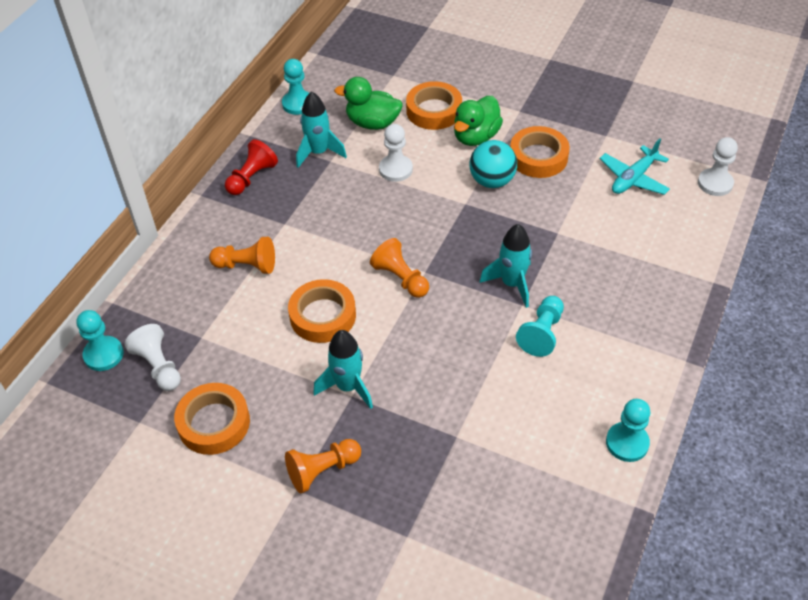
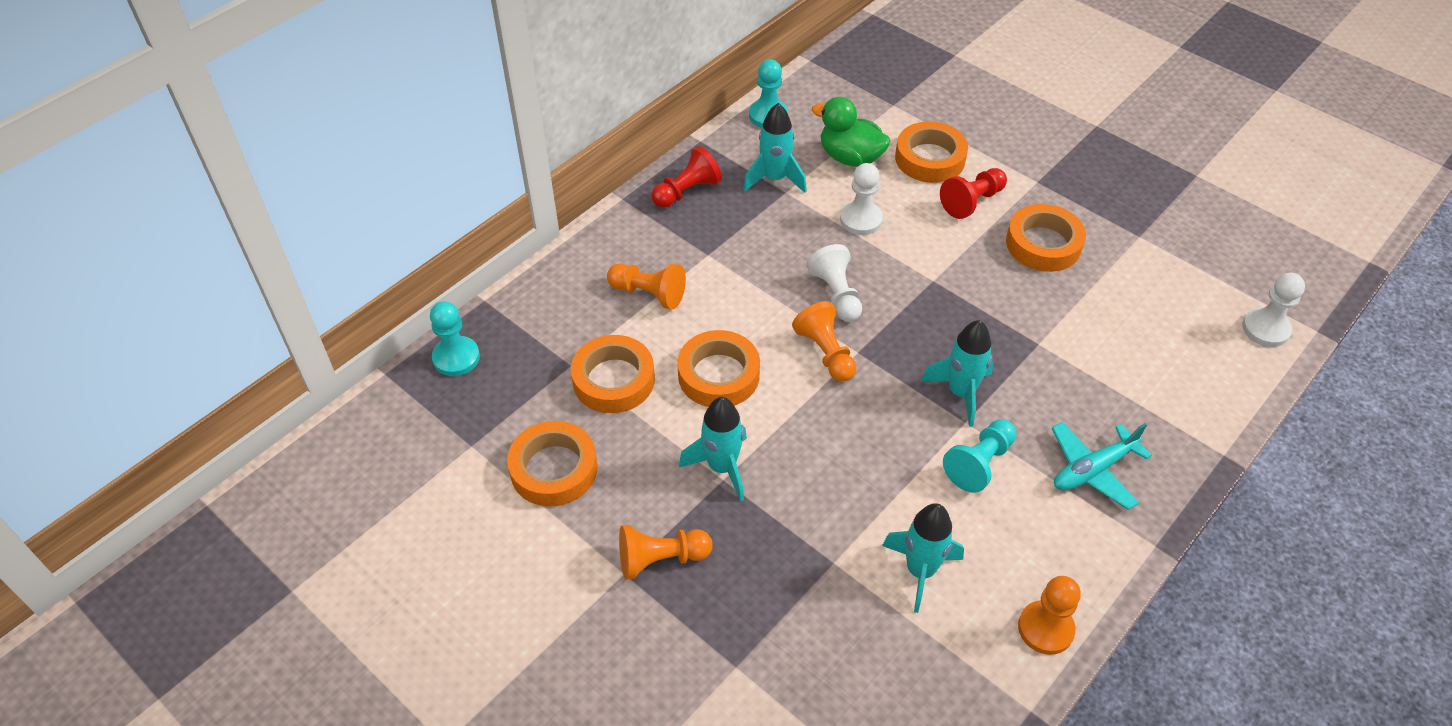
camera: 15 degrees right, 0 degrees up
(158, 366) = (512, 387): white pawn -> white pawn (836, 294)
(240, 340) = (613, 380): none -> orange tape
(476, 137) = (972, 202): green duck -> red pawn
(492, 181) = (975, 260): turquoise ball -> none
(523, 425) = (920, 571): none -> turquoise rocket
(627, 443) = (1045, 629): turquoise pawn -> orange pawn
(633, 178) = (1158, 298): turquoise plane -> turquoise plane (1093, 470)

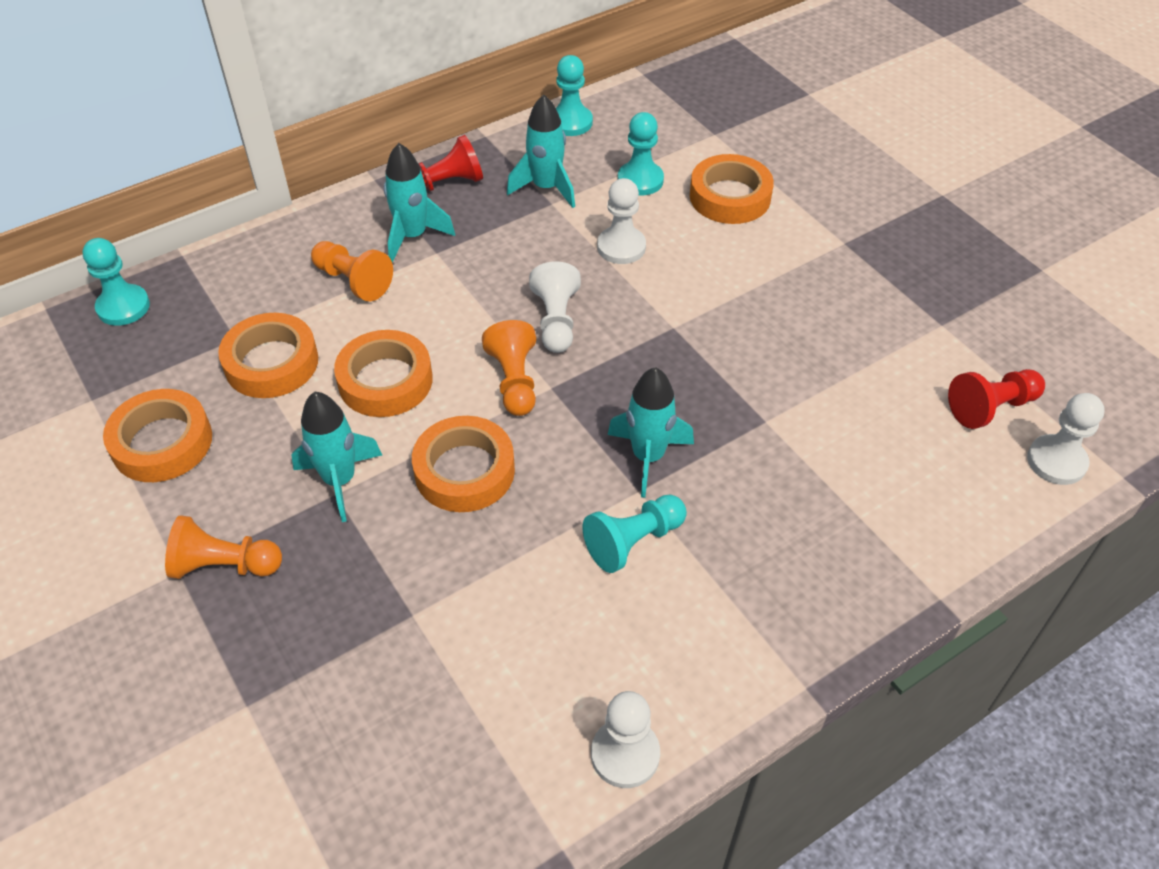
camera: 15 degrees right, 0 degrees up
(850, 157) = (640, 180): green duck -> turquoise pawn
(920, 571) = (507, 649): turquoise rocket -> turquoise rocket (413, 236)
(972, 202) = (757, 251): red pawn -> red pawn (991, 408)
(1043, 244) = (821, 312): orange tape -> orange tape (464, 471)
(1045, 629) = (625, 754): orange pawn -> white pawn
(1093, 470) = (767, 580): turquoise plane -> none

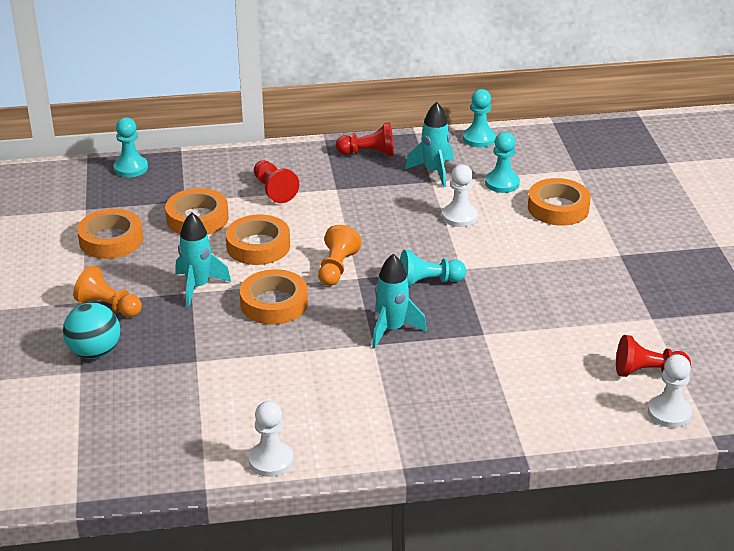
camera: 25 degrees right, 15 degrees down
(249, 659) = (95, 352): none -> turquoise ball
(353, 281) = (274, 190): orange pawn -> red pawn
(413, 236) = (327, 176): turquoise rocket -> none
(556, 321) = (386, 244): white pawn -> none
(633, 541) = (350, 367): turquoise pawn -> turquoise pawn (428, 282)

